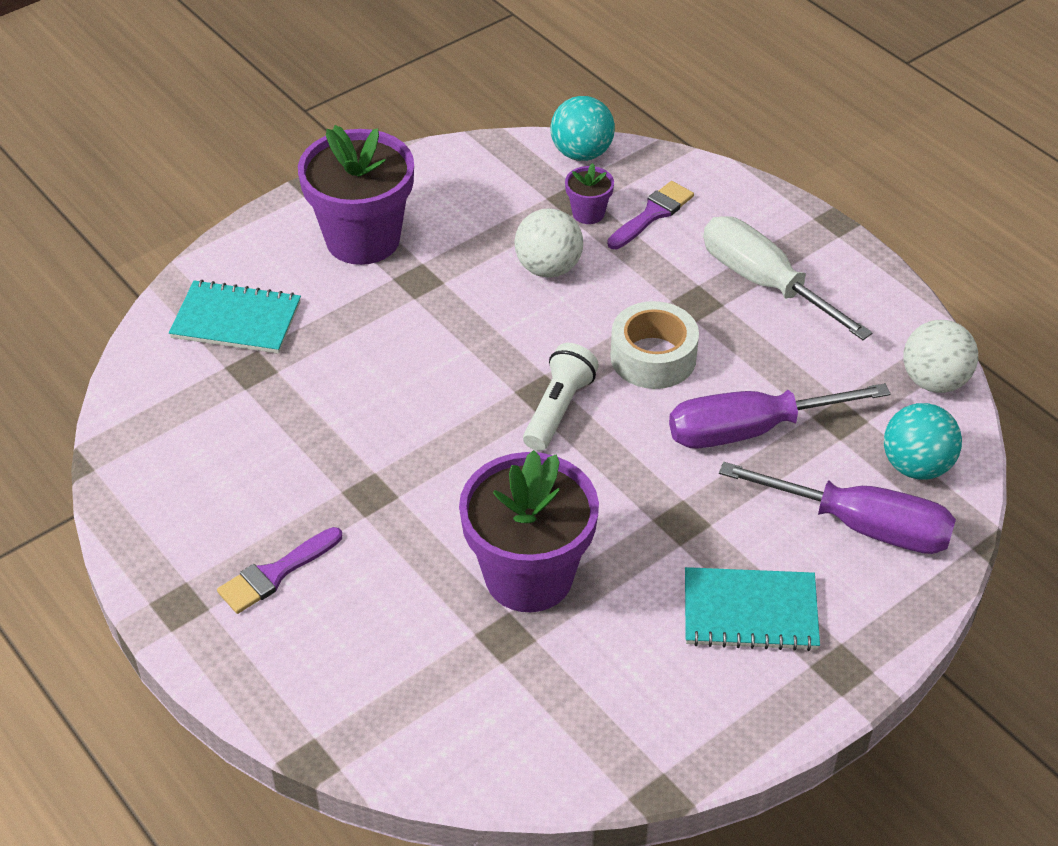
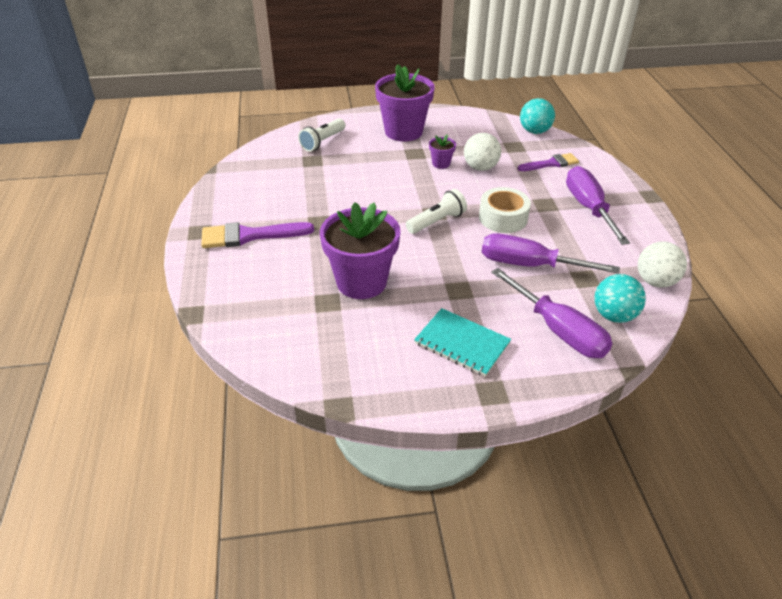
camera: 30 degrees right, 5 degrees down
(236, 320) = (322, 142): turquoise notebook -> white flashlight
(275, 574) = (249, 236): purple brush -> purple brush, size x1.52
(588, 213) = (518, 154): purple flower pot -> purple flower pot (441, 163)
(764, 283) = (588, 208): white screwdriver -> purple screwdriver

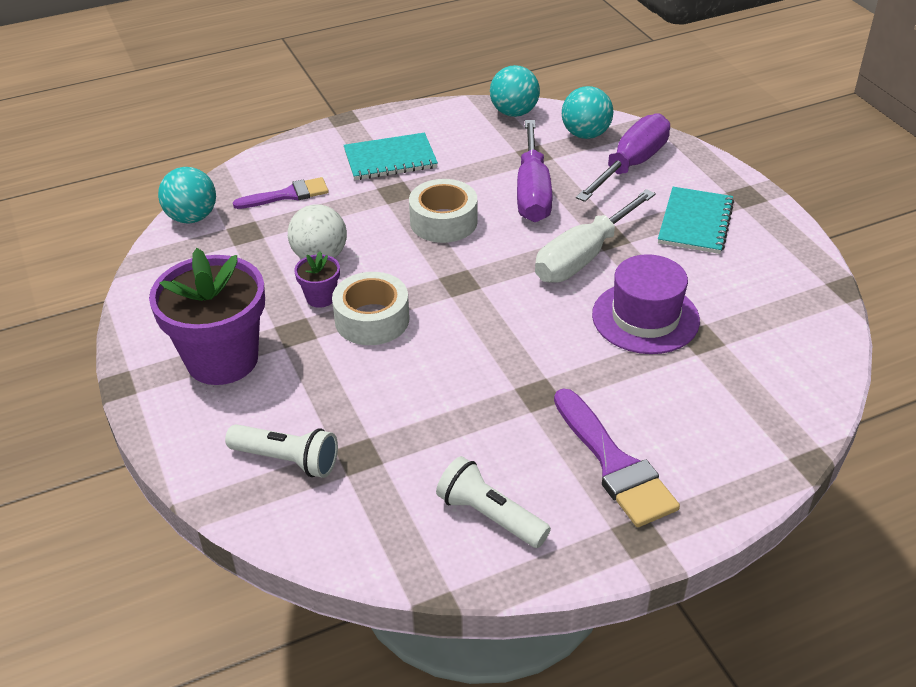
camera: 105 degrees left, 0 degrees up
(361, 282) = (645, 317): purple flower pot -> purple hat
(413, 177) = (372, 319): none -> white tape
(436, 221) = (479, 276): white flashlight -> white flashlight (490, 516)
(440, 271) = (583, 257): none -> white screwdriver
(551, 163) = (287, 195): purple brush -> purple brush turned 105 degrees clockwise
(588, 208) = (390, 159): purple screwdriver -> turquoise notebook
(655, 281) = (514, 113): white ball -> turquoise ball

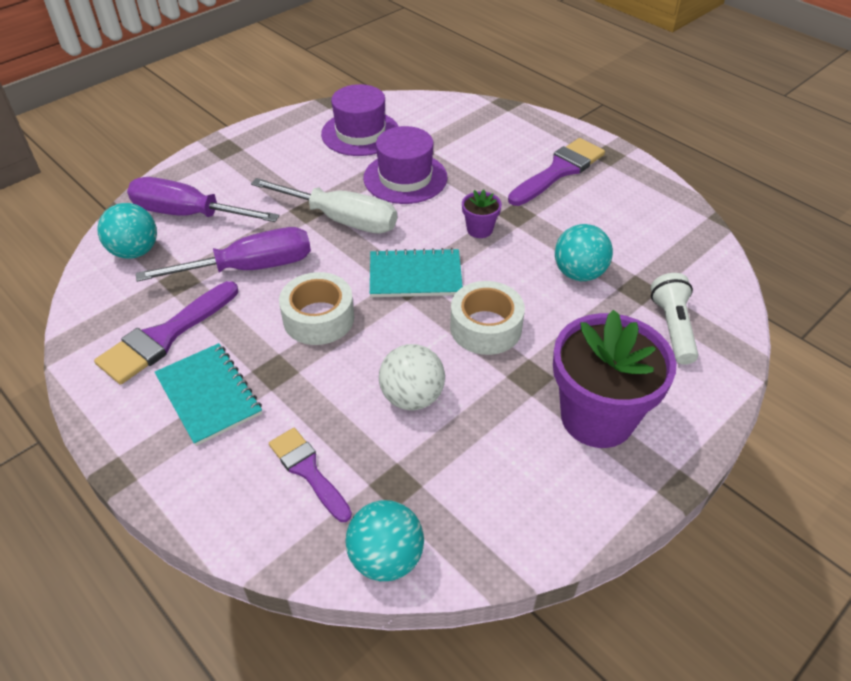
camera: 110 degrees left, 5 degrees up
(321, 297) = (474, 374): purple flower pot -> purple flower pot (479, 229)
(467, 144) = (165, 336): none -> purple brush
(490, 516) = (640, 213): white flashlight -> none
(514, 113) = (92, 313): turquoise ball -> turquoise ball (579, 273)
(695, 222) = (272, 169): turquoise notebook -> turquoise notebook (415, 275)
(755, 299) = (360, 133): none -> purple hat

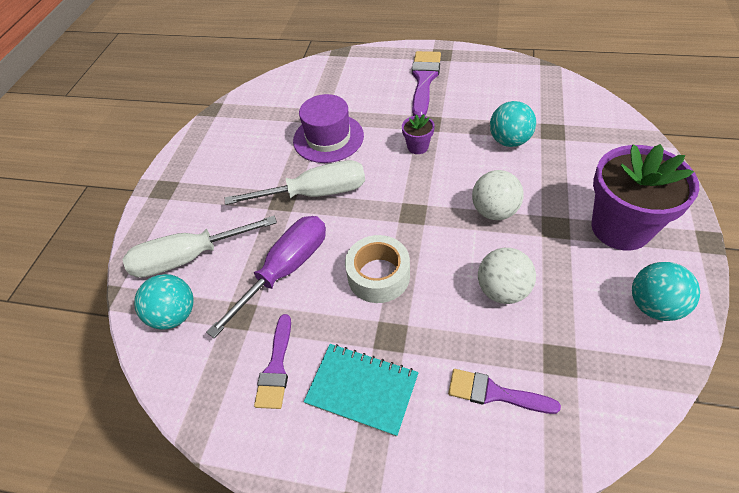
camera: 30 degrees left, 5 degrees up
(165, 336) = (276, 367): purple brush -> purple brush, size x0.66
(188, 214) = (189, 258): purple screwdriver -> white screwdriver
(360, 133) = (260, 123): purple hat -> none
(386, 558) = (611, 415): turquoise ball -> turquoise ball (653, 306)
(415, 275) = (411, 203): turquoise notebook -> none
(485, 327) = (494, 211): white tape -> white ball
(672, 327) = (596, 144): white flashlight -> none

